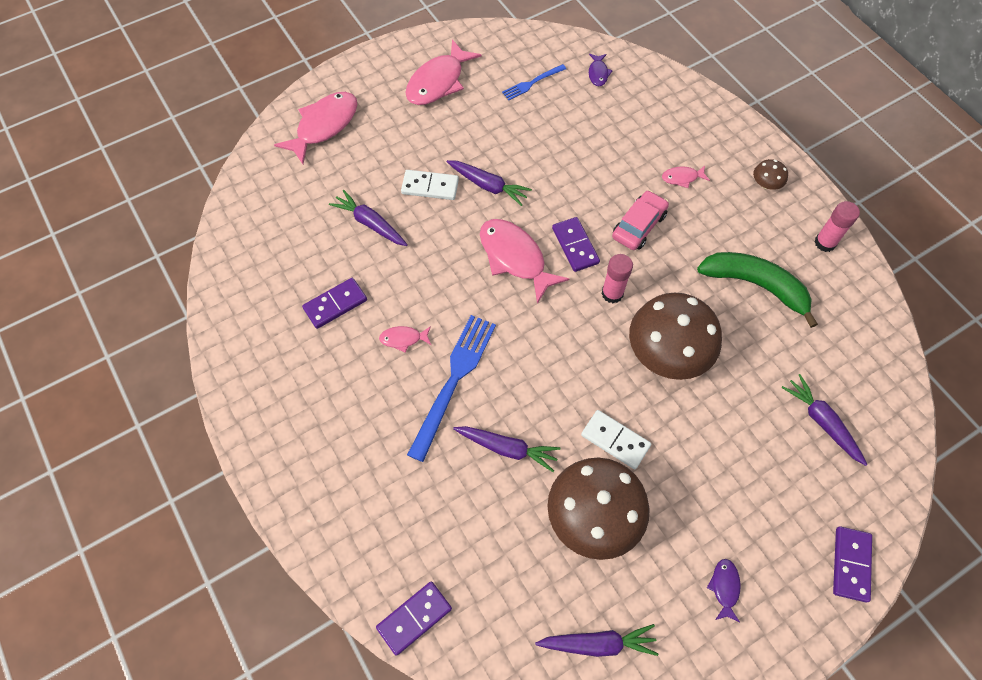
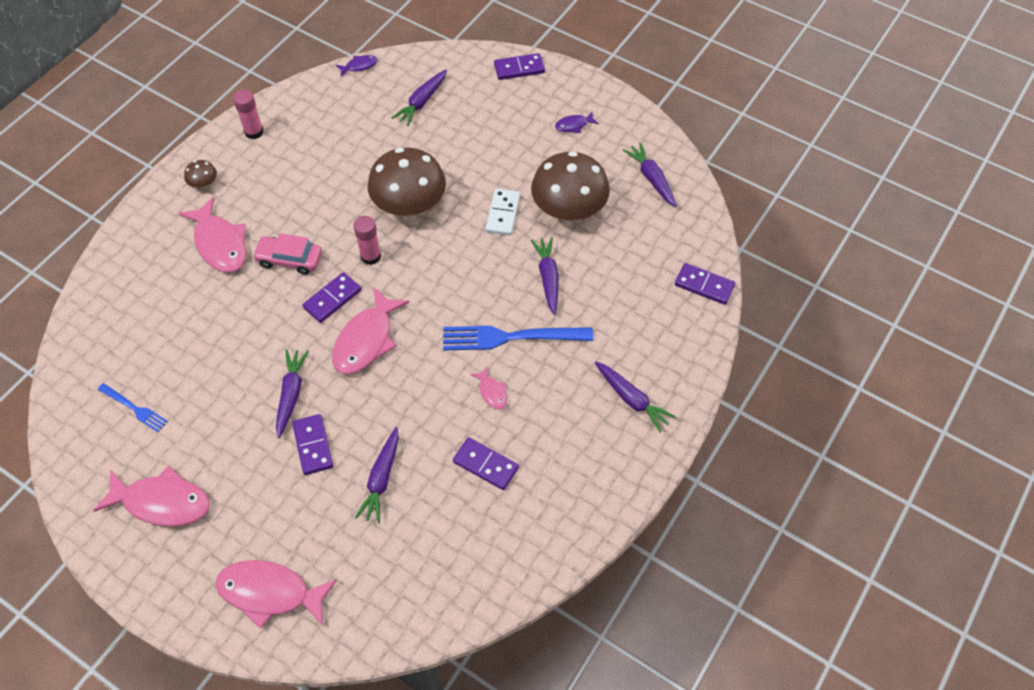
camera: 115 degrees left, 5 degrees down
(323, 461) = (631, 399): none -> purple carrot
(430, 187) = (313, 445): white domino -> purple domino
(598, 73) = (101, 353): purple fish -> purple fish (359, 66)
(682, 178) = (220, 243): pink fish -> pink fish, size x2.10
(755, 285) = (317, 165): green banana -> none

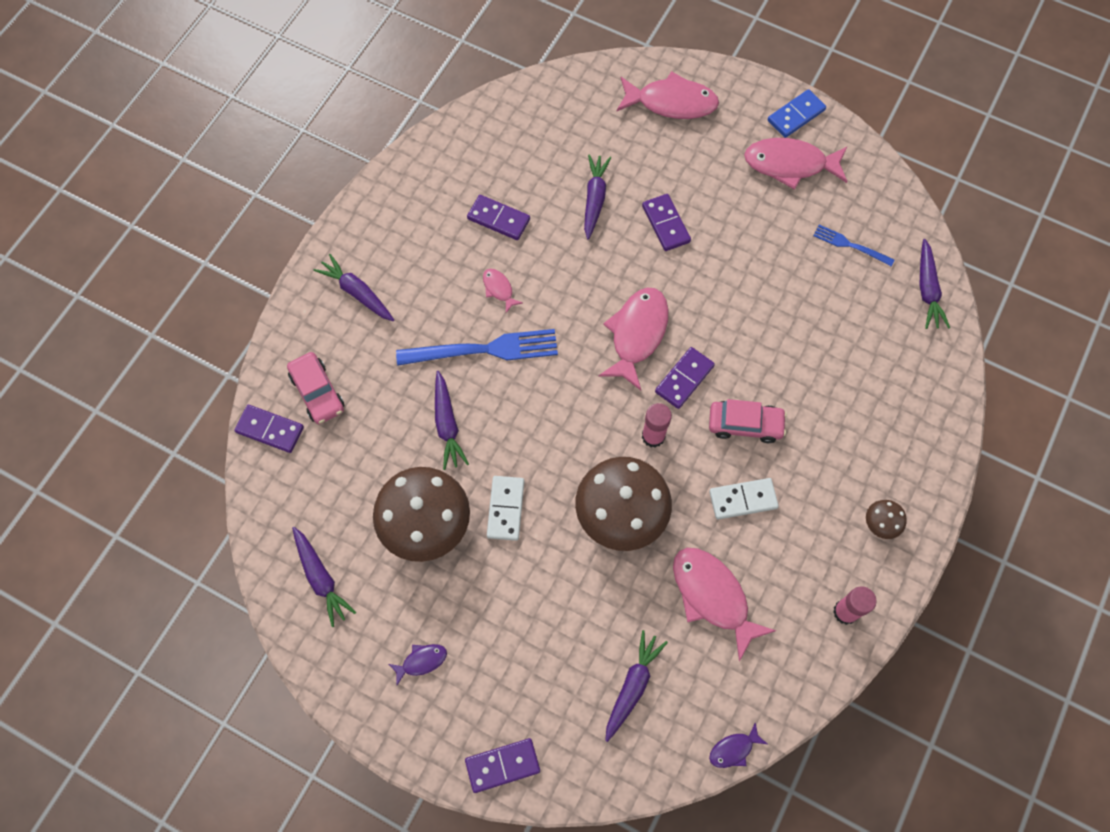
camera: 175 degrees right, 10 degrees up
(133, 563) = (796, 115): none -> blue domino
(220, 243) = (831, 439): pink fish -> pink fish (713, 596)
(291, 394) = (700, 271): purple carrot -> purple carrot (927, 289)
(308, 206) = (743, 500): none -> white domino
(664, 312) = (317, 392): none -> pink car

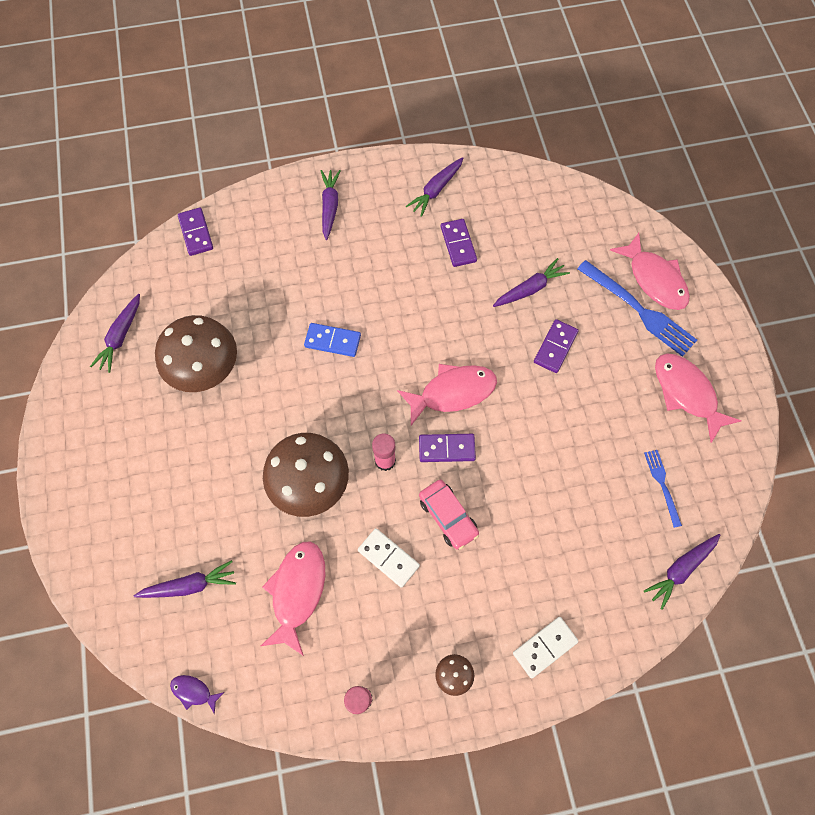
camera: 50 degrees right, 0 degrees up
(317, 392) = (243, 238): pink car -> none
(421, 661) = (109, 437): purple fish -> none
(447, 424) = (284, 327): purple carrot -> purple carrot (436, 190)
(485, 349) = (356, 308): blue fork -> blue fork (640, 310)
(499, 289) = (407, 283): pink fish -> none
(502, 765) = (74, 541): purple domino -> none
(506, 509) = (254, 407): white domino -> white domino (545, 647)
(796, 115) = (731, 367): blue domino -> blue domino (332, 341)

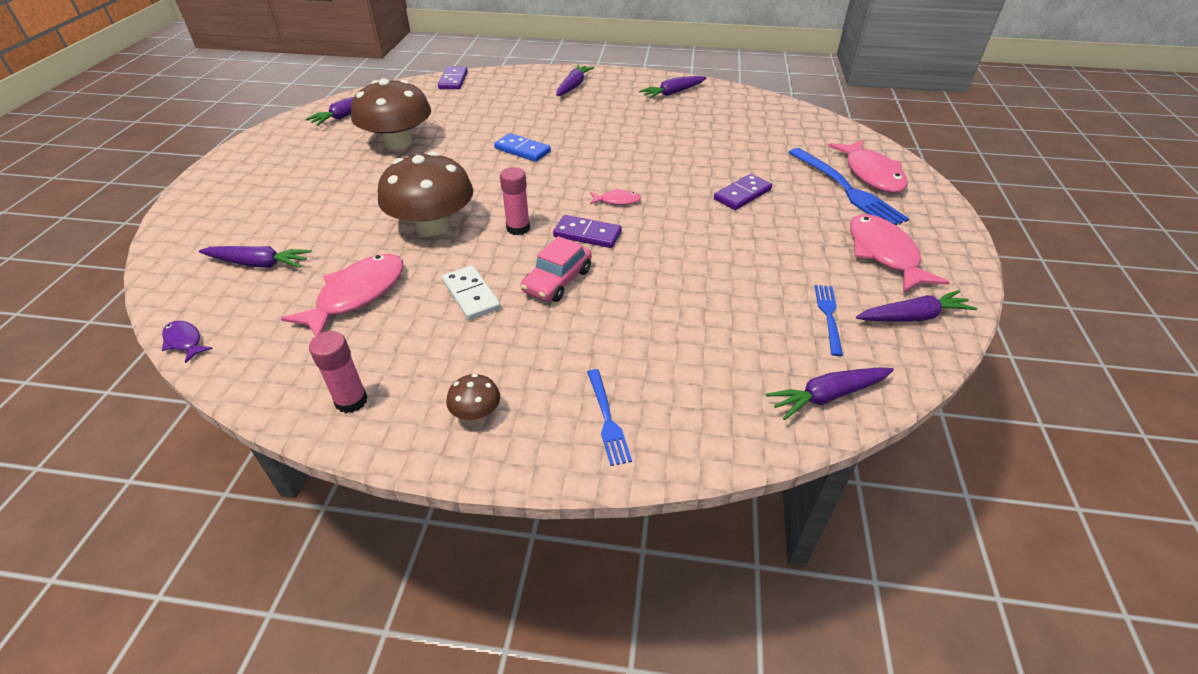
camera: 20 degrees right, 25 degrees down
(448, 516) = (557, 280): pink car -> pink car turned 45 degrees clockwise
(452, 392) = (617, 201): pink fish -> pink fish, size x0.48
(458, 244) = (676, 122): purple domino -> none
(530, 289) = (733, 156): purple carrot -> purple carrot (912, 317)
(545, 647) = (607, 420): white domino -> blue fork

